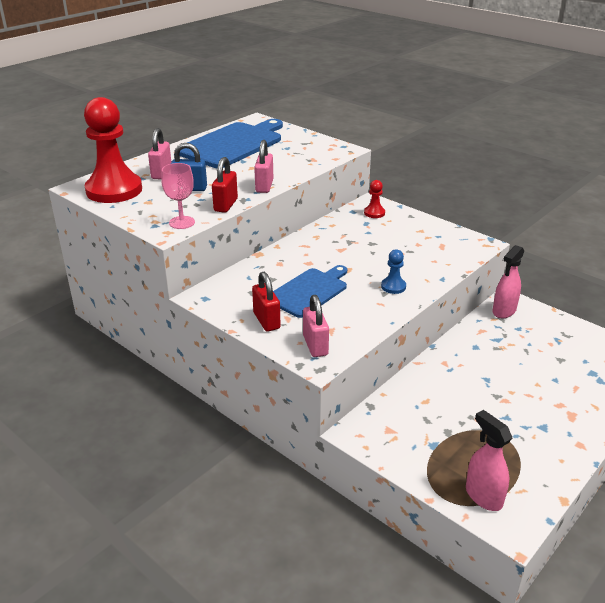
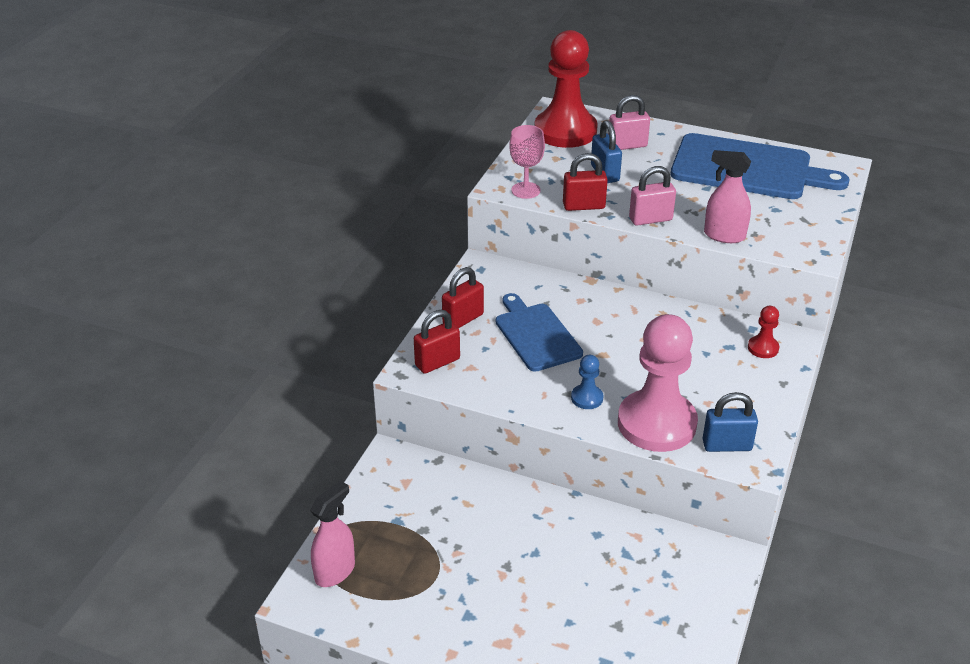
camera: 70 degrees right, 5 degrees up
(309, 291) = (536, 335): blue cutting board -> blue cutting board turned 135 degrees counterclockwise
(315, 345) = (437, 362): pink padlock -> red padlock
(431, 266) = (656, 423): none -> pink pawn
(462, 248) = (727, 445): none -> blue padlock
(504, 311) = (699, 554): pink spray bottle -> pink spray bottle (724, 235)

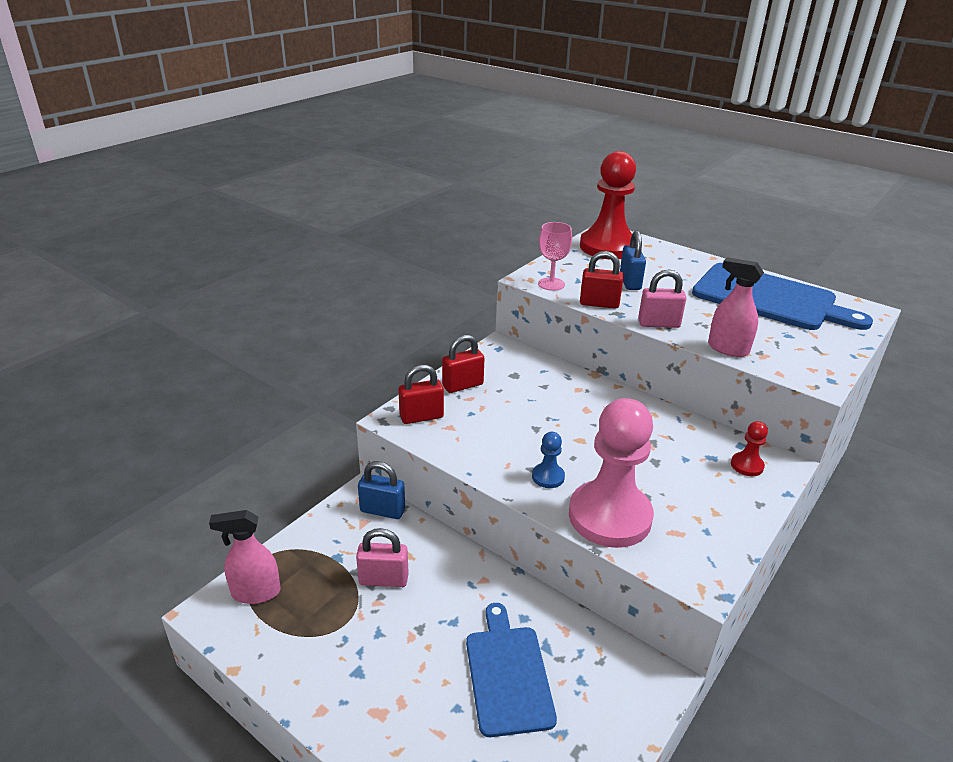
camera: 15 degrees right, 5 degrees down
(335, 571) = (255, 592): pink spray bottle -> pink spray bottle turned 150 degrees counterclockwise
(536, 335) = (523, 411): blue cutting board -> blue cutting board (507, 674)
(627, 145) = (659, 265): pink padlock -> pink padlock (383, 579)
(727, 445) = (678, 555): blue padlock -> blue padlock (382, 510)

